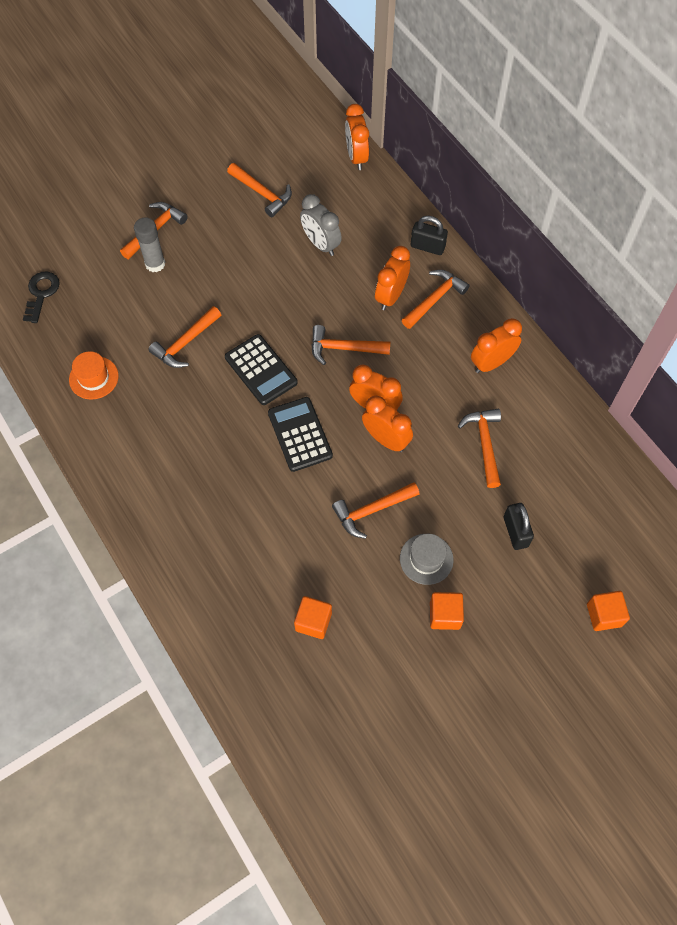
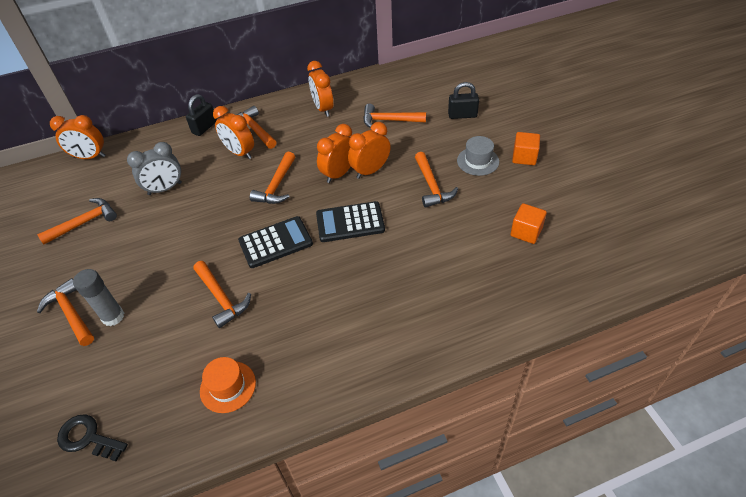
camera: 75 degrees left, 15 degrees down
(604, 615) = (528, 86): orange cube -> none

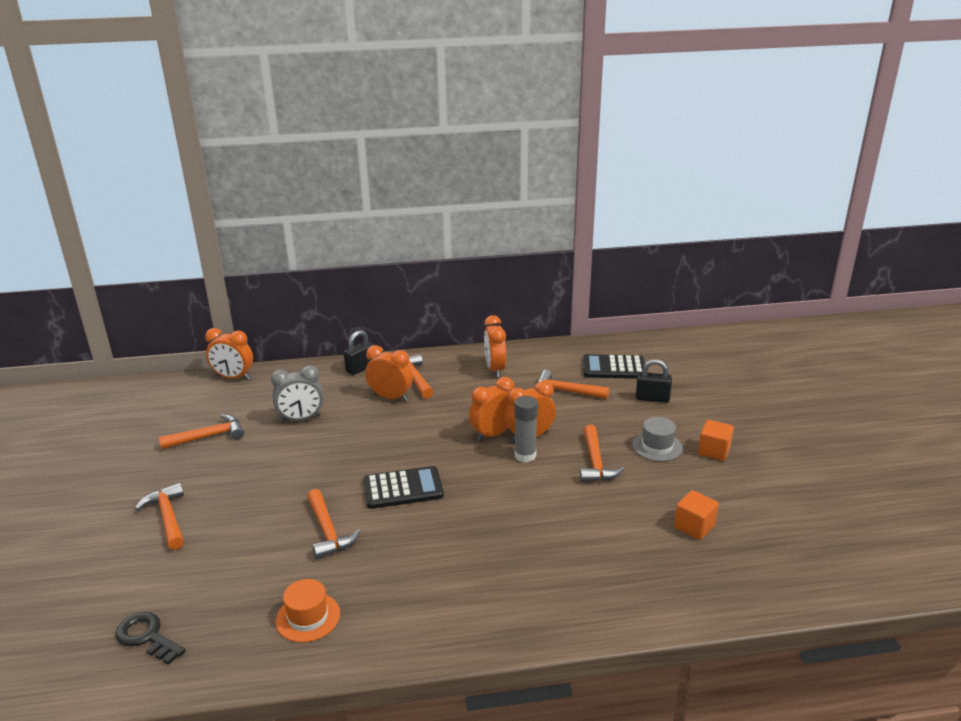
camera: 10 degrees right, 20 degrees down
(113, 317) = (209, 528): grey glue stick -> grey glue stick (525, 455)
(239, 153) = (391, 397): orange clock -> orange clock turned 150 degrees clockwise
(276, 185) = (421, 434): orange hammer -> none
(350, 222) = (491, 483): black calculator -> black calculator (614, 368)

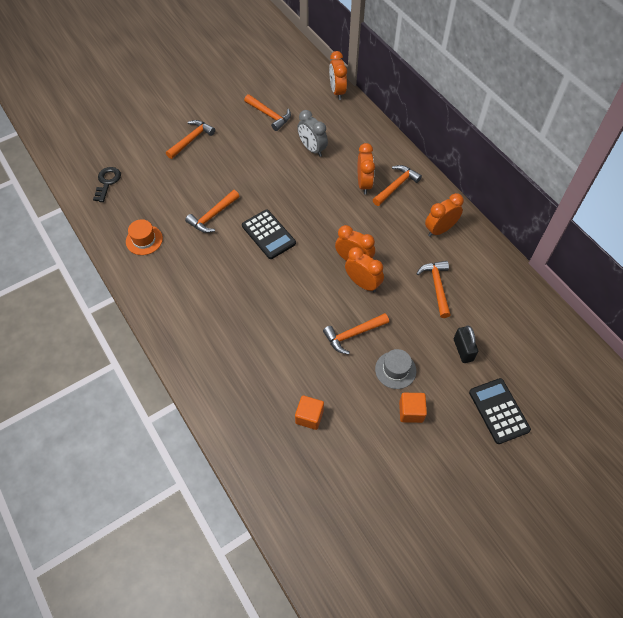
camera: 65 degrees right, 30 degrees up
(361, 368) = (390, 150): black padlock -> none
(525, 455) = (338, 288): grey glue stick -> none
(614, 368) = (494, 309): black calculator -> black calculator (498, 411)

